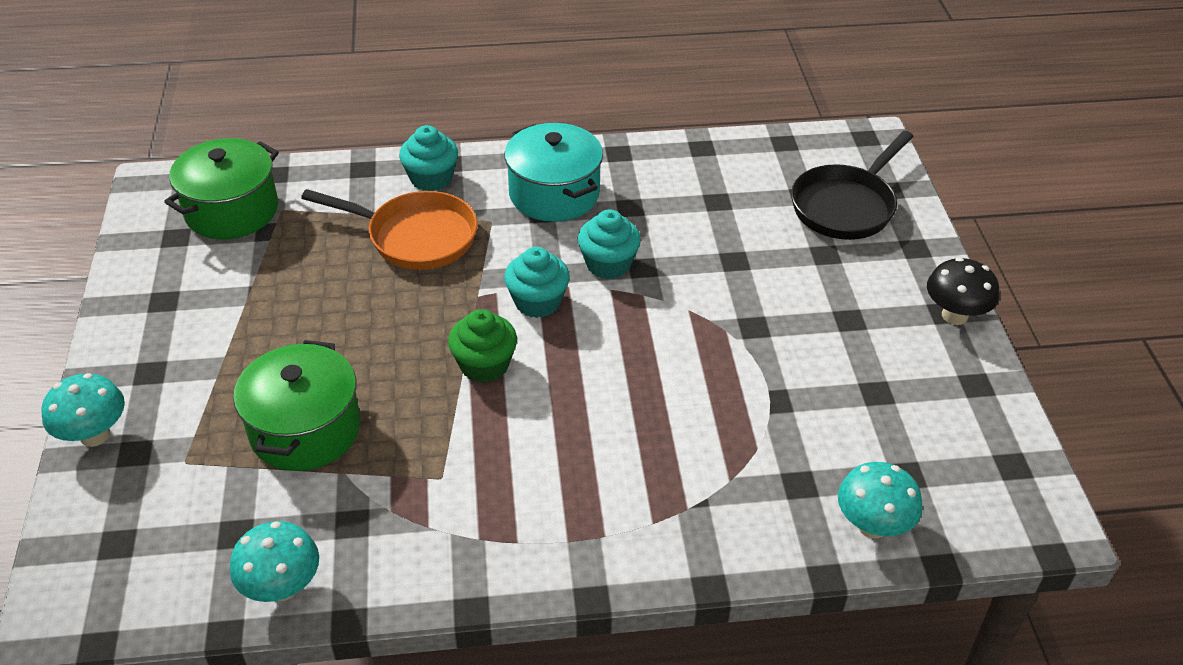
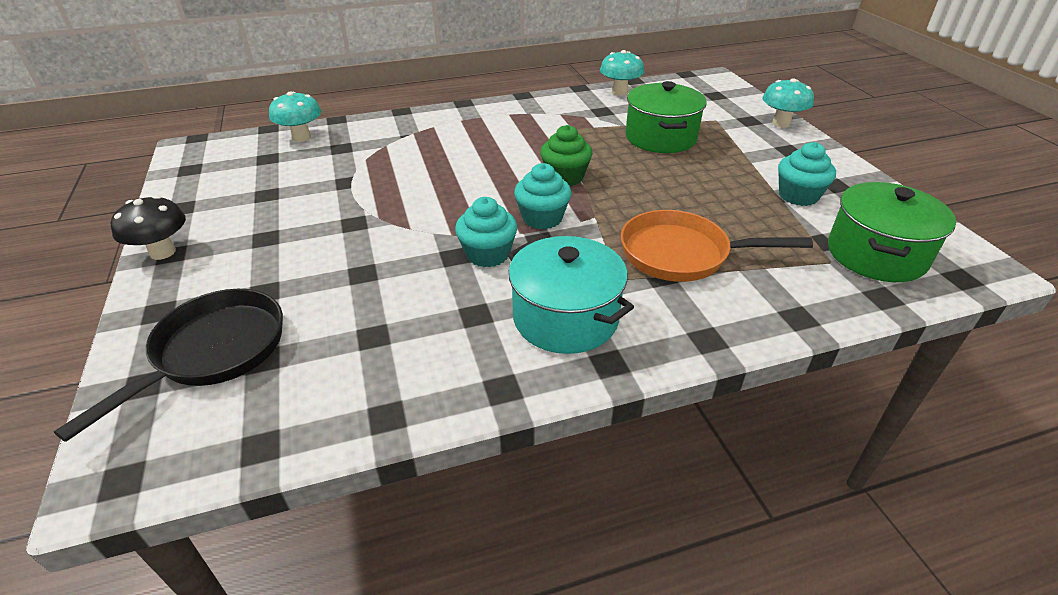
camera: 170 degrees right, 5 degrees down
(431, 178) = (713, 316): turquoise cupcake -> turquoise cupcake (798, 196)

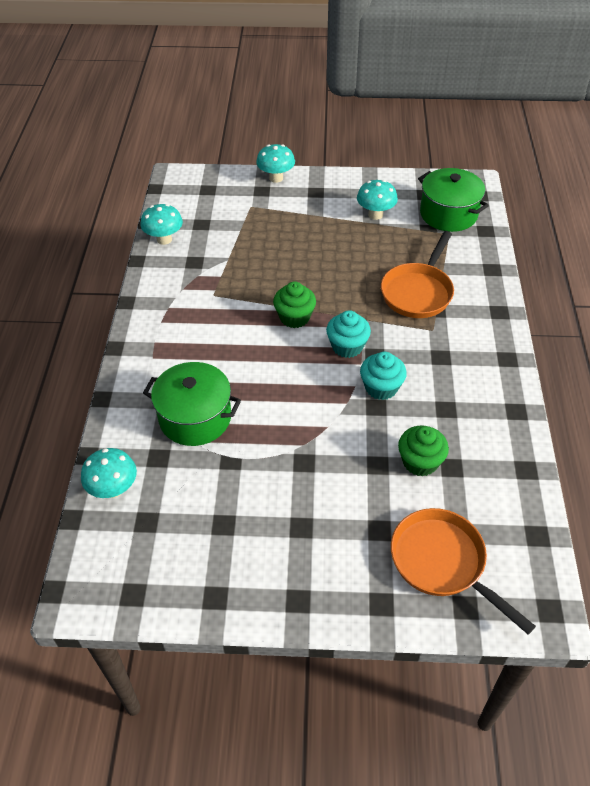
camera: 70 degrees left, 10 degrees up
(163, 252) = (293, 607): black mushroom -> none
(213, 352) = (442, 562): black pan -> orange pan
(375, 306) = (420, 462): none -> green cupcake
(565, 318) = (463, 366): turquoise pot -> none
(660, 137) = (261, 245): green pot -> green pot (195, 418)
(798, 196) = (375, 214): turquoise cupcake -> turquoise mushroom

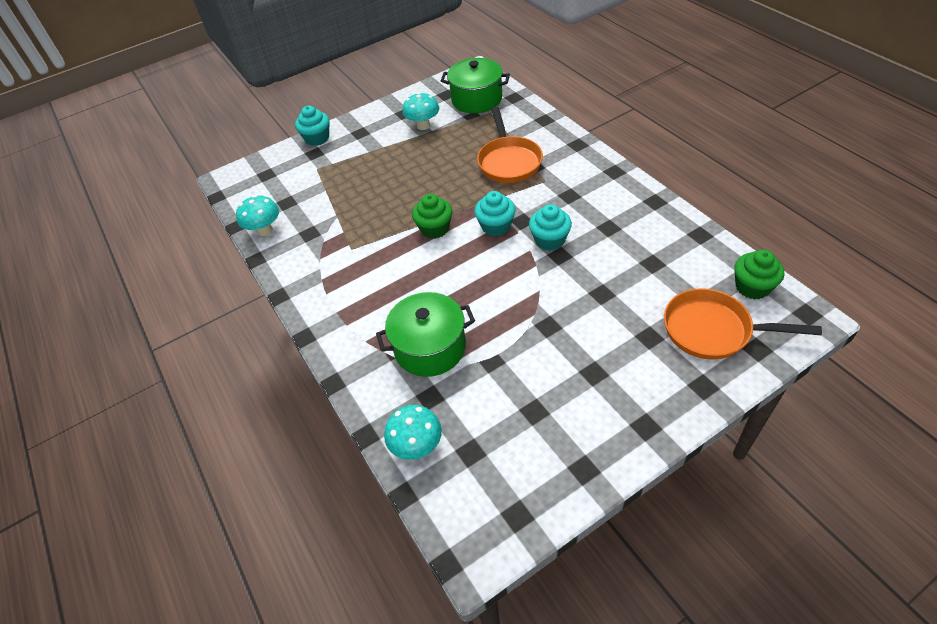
camera: 30 degrees left, 0 degrees up
(276, 178) = (317, 138): turquoise mushroom -> turquoise cupcake
(420, 462) = (628, 273): green cupcake -> green cupcake (752, 287)

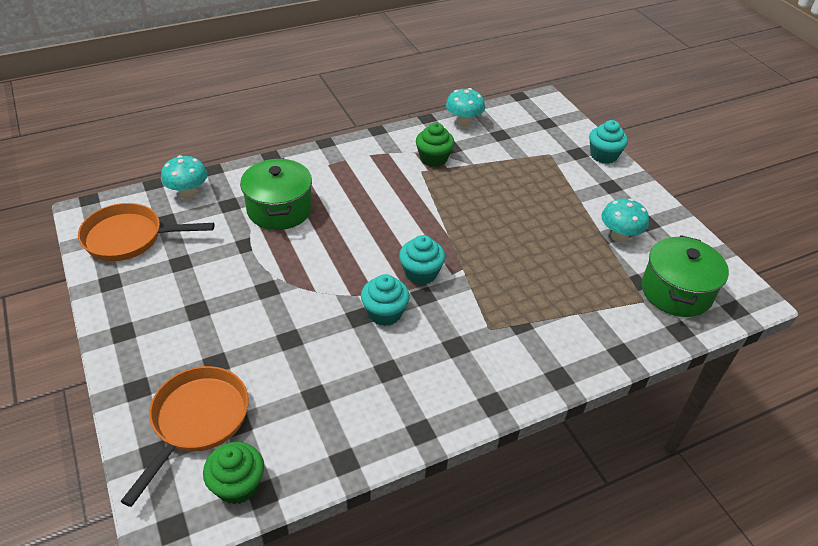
camera: 90 degrees right, 5 degrees down
(435, 228) = (432, 227): green cupcake -> green cupcake (433, 158)
(509, 161) = (534, 302): orange pan -> orange pan (129, 238)

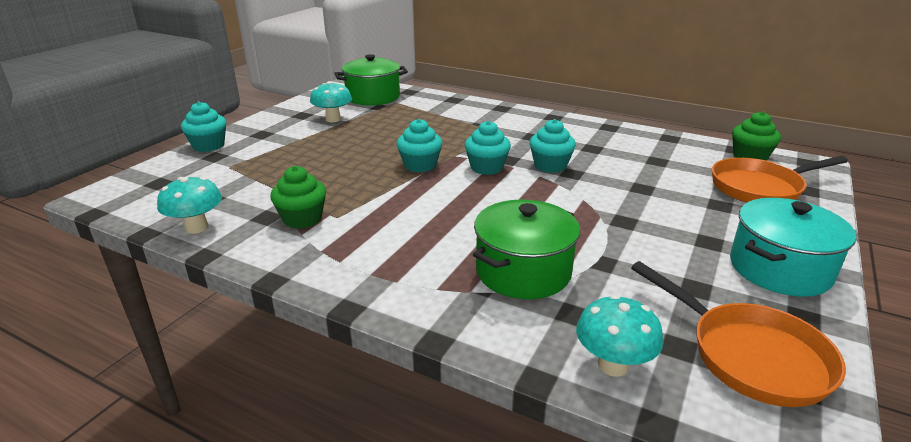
camera: 125 degrees left, 15 degrees down
(138, 315) = (779, 269): none -> turquoise pot
(462, 240) = (420, 165): none -> turquoise cupcake

